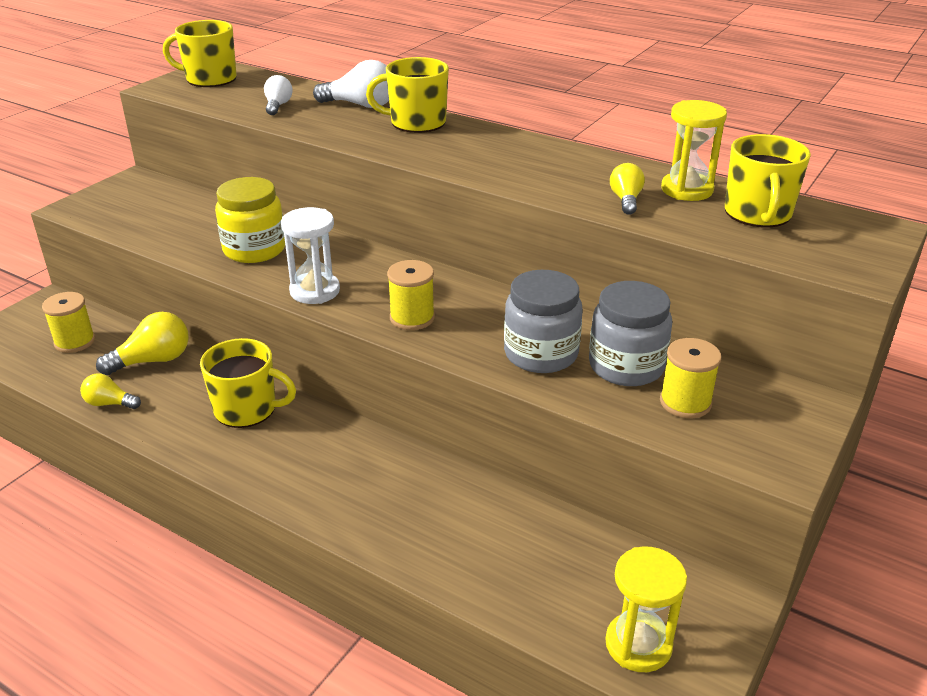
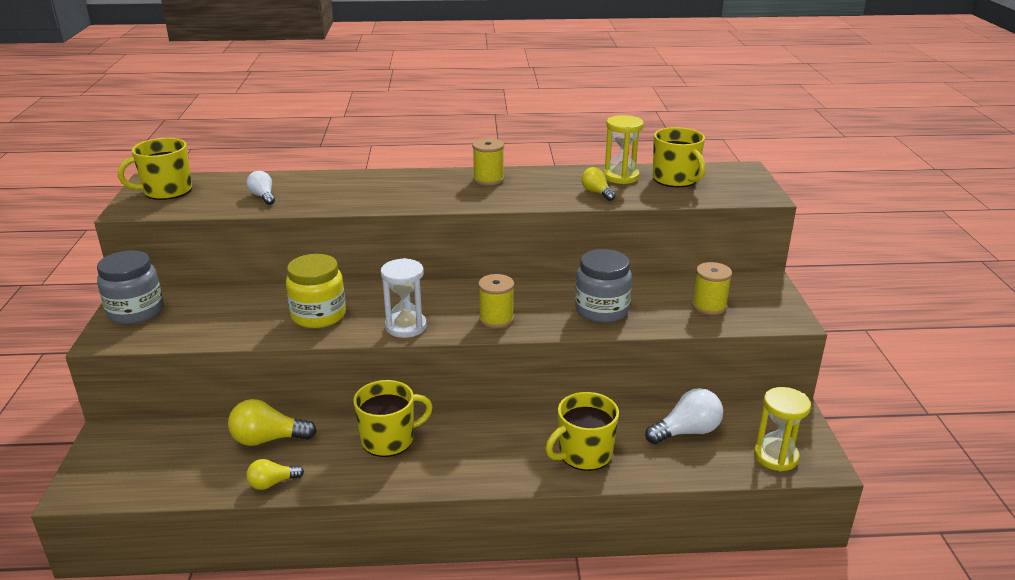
camera: 35 degrees left, 5 degrees down
(75, 342) = (176, 454): yellow spool -> yellow spool (488, 179)
(153, 360) = (268, 439): yellow light bulb -> yellow light bulb turned 120 degrees counterclockwise
(360, 105) = (329, 179): white light bulb -> white light bulb (687, 432)
(416, 123) = (391, 181): yellow mug -> yellow mug (584, 454)
(626, 366) = (656, 299): grey jar -> grey jar (136, 312)

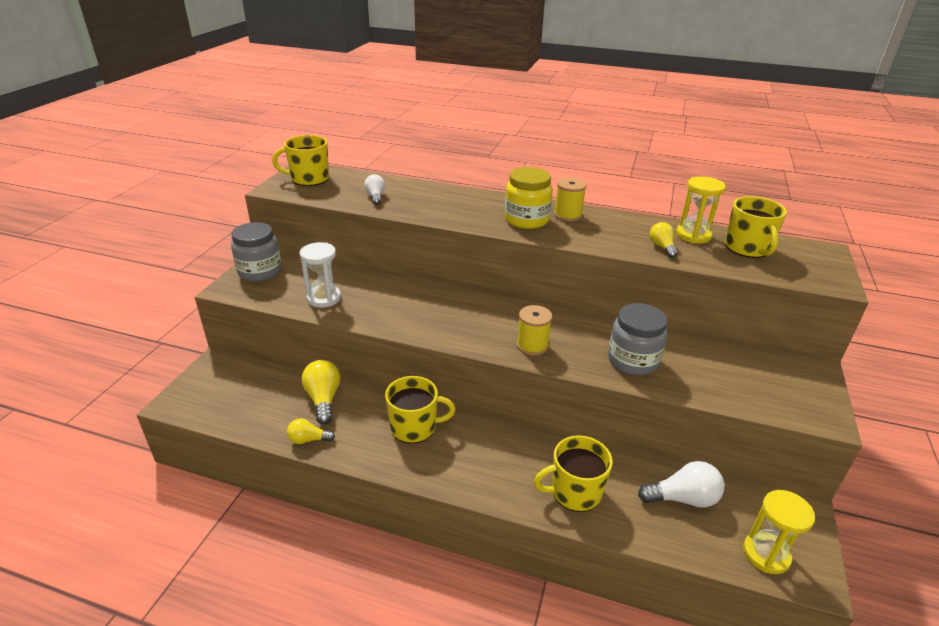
camera: 20 degrees right, 5 degrees up
(268, 439) = (323, 399): yellow light bulb -> yellow light bulb turned 60 degrees clockwise
(318, 315) = (388, 306): yellow jar -> yellow jar (526, 220)
(406, 327) = (452, 334): white hourglass -> white hourglass (324, 298)
(709, 306) = (742, 382): yellow spool -> none

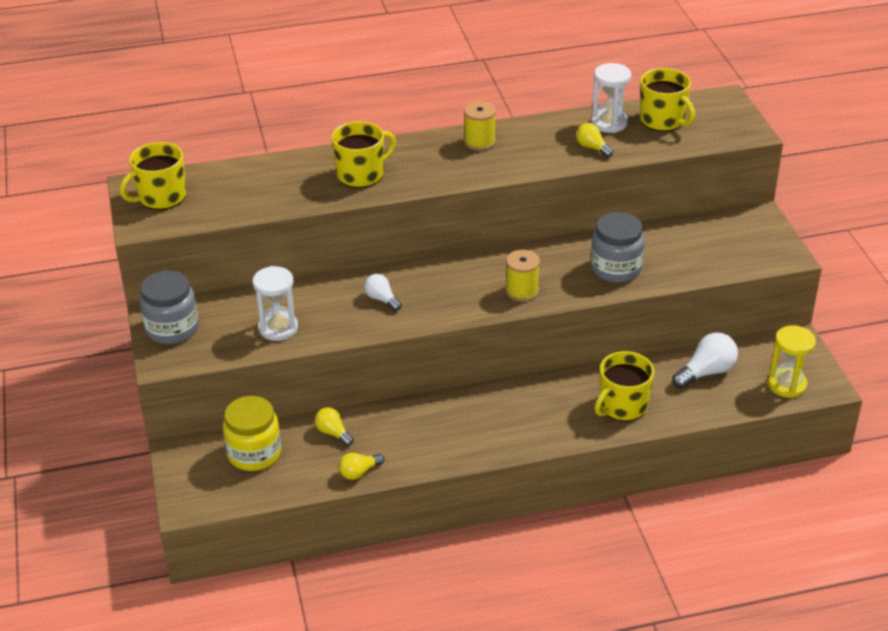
camera: 30 degrees left, 5 degrees up
(323, 399) = (333, 433): yellow light bulb -> yellow light bulb, size x0.61
(375, 196) = (265, 192): white light bulb -> white light bulb (381, 299)
(414, 427) = (444, 417): yellow mug -> yellow mug (361, 174)
(526, 220) = (446, 163): yellow jar -> yellow jar (254, 453)
(693, 235) = (609, 123): yellow hourglass -> white hourglass

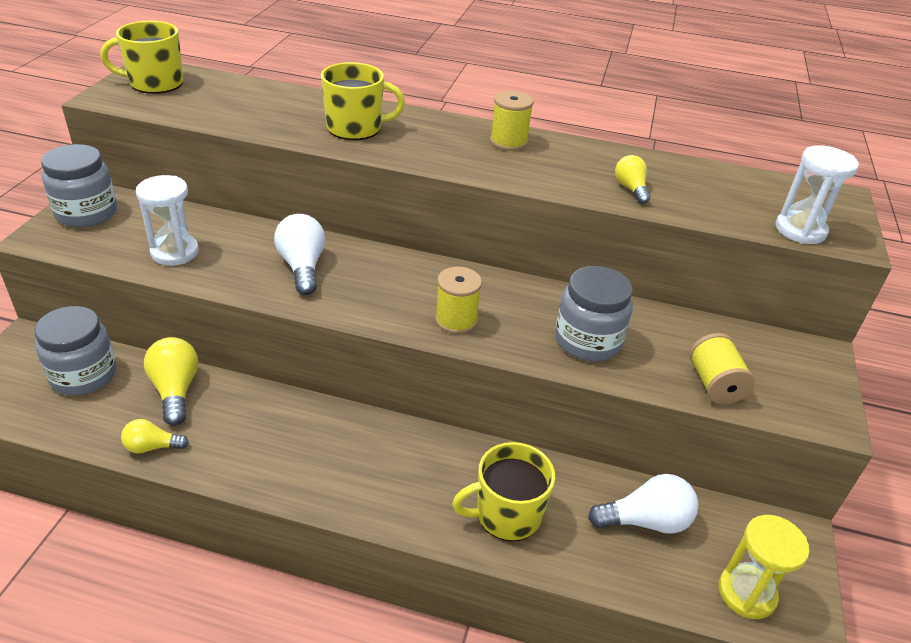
camera: 25 degrees right, 0 degrees up
(254, 453) = (84, 375): yellow jar -> grey jar
(333, 433) = (175, 390): yellow light bulb -> yellow light bulb, size x1.63
(381, 299) = (302, 267): white light bulb -> white light bulb, size x1.63
(609, 123) = (672, 173): white hourglass -> white hourglass (800, 230)
(663, 120) = (742, 192): yellow mug -> none
(711, 263) = (714, 384): none -> yellow spool

